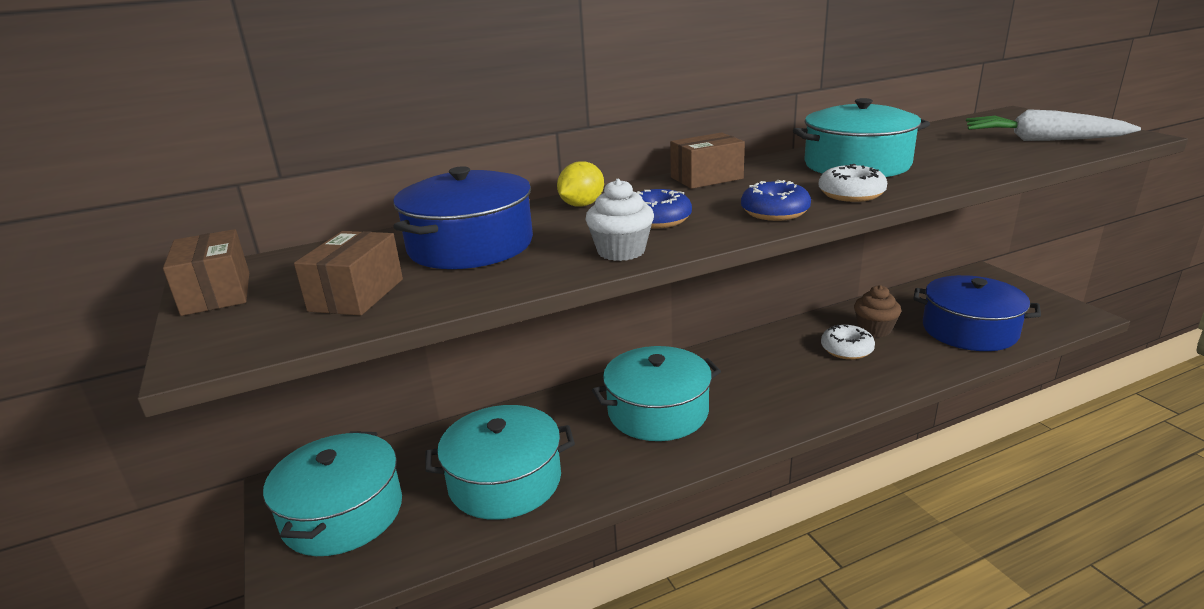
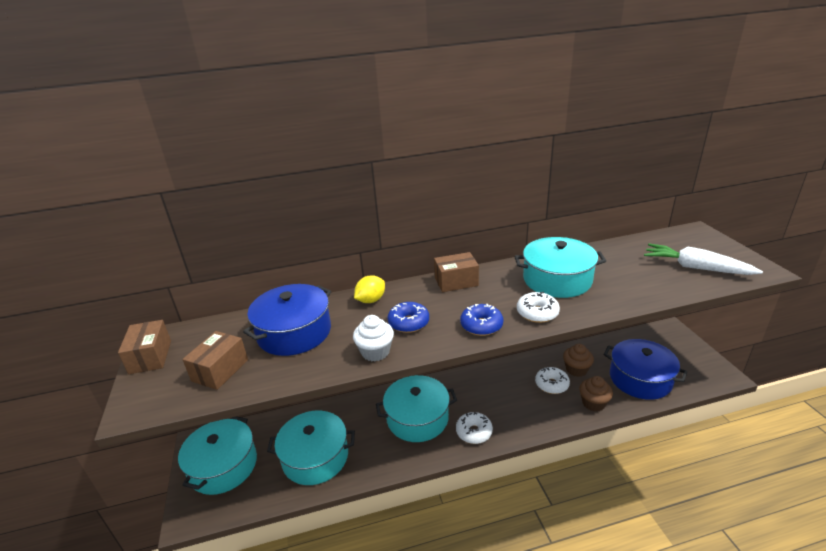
camera: 10 degrees right, 5 degrees up
(754, 418) = (474, 432): none -> white donut
(917, 364) = (593, 403): none -> brown cupcake

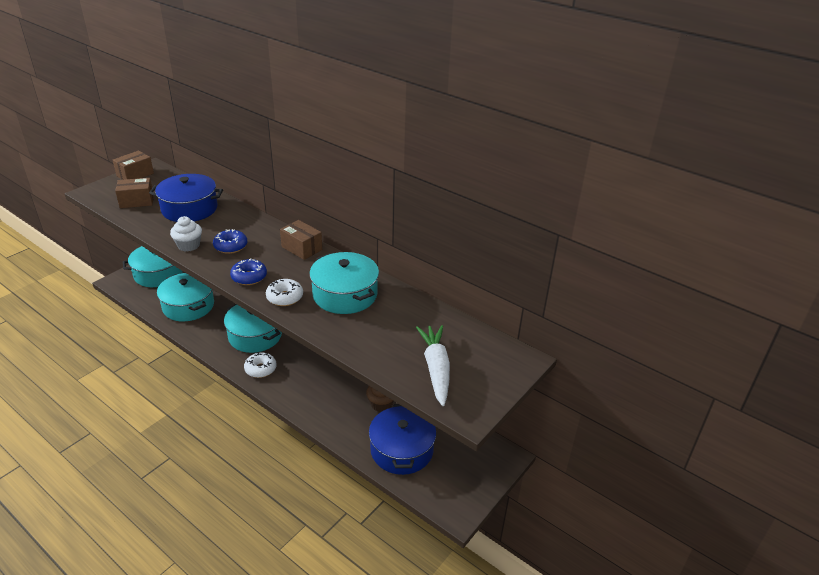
camera: 50 degrees right, 5 degrees up
(371, 300) = (247, 222): yellow lemon -> none
(551, 384) = (348, 394): white donut -> none
(593, 403) = (343, 427): brown cupcake -> none

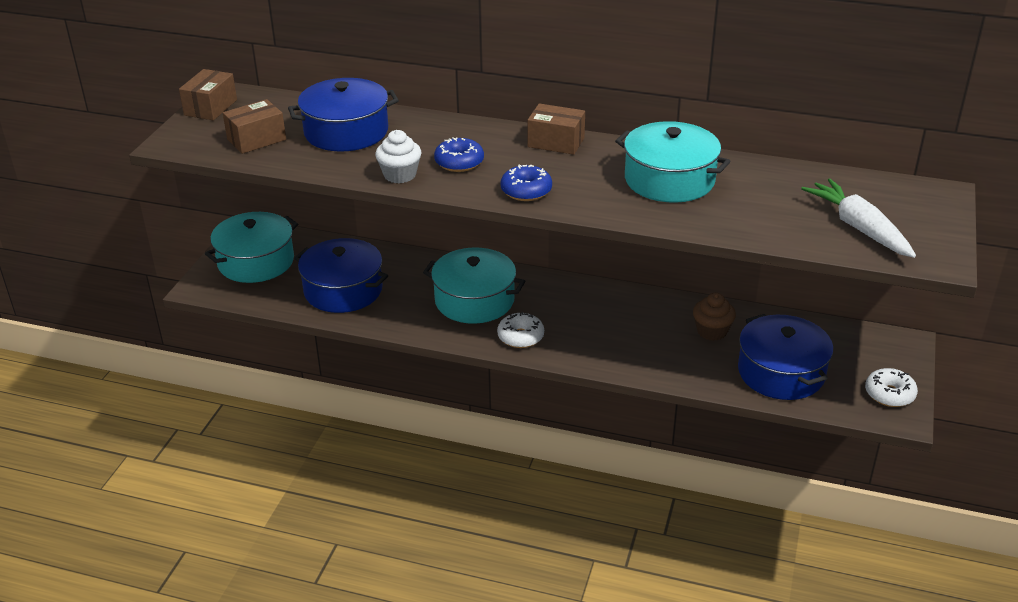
camera: 20 degrees left, 0 degrees up
(188, 306) = (343, 290): turquoise pot -> blue pot
(285, 297) = (598, 201): white donut -> white donut (889, 394)

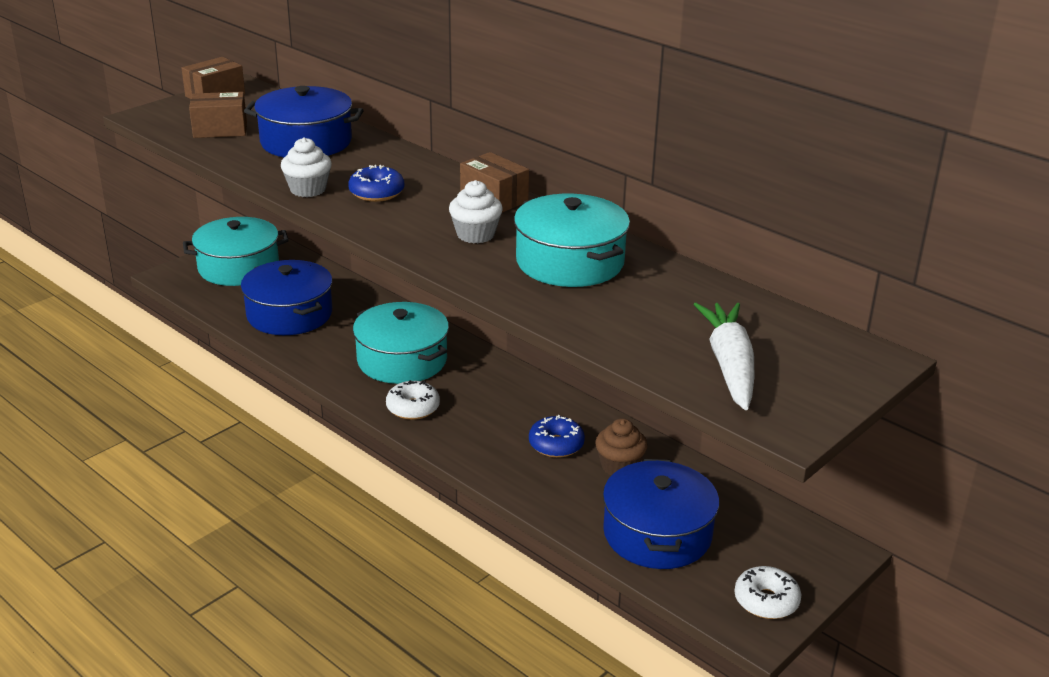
camera: 25 degrees right, 5 degrees down
(526, 191) = (409, 234): blue donut -> blue donut (556, 445)
(576, 177) = (475, 235): none -> white cupcake

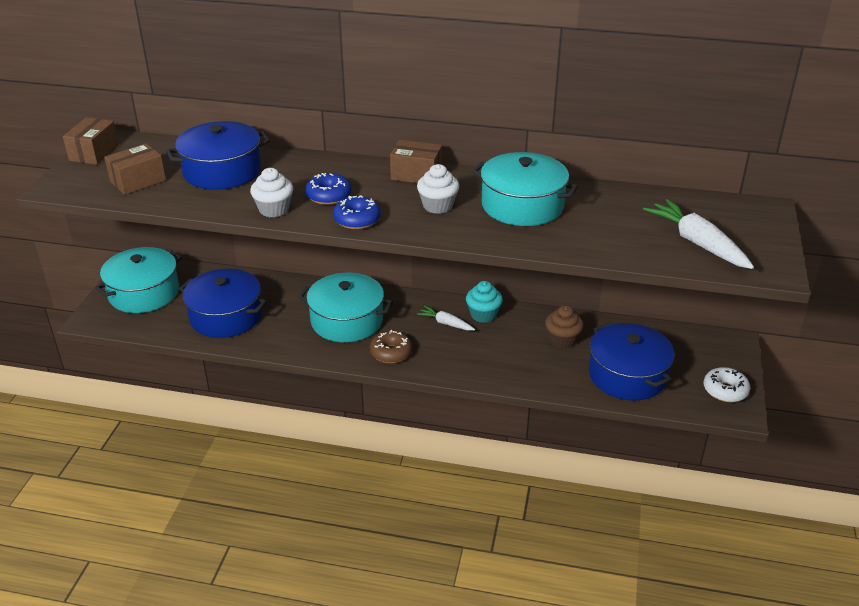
camera: 30 degrees left, 5 degrees up
(413, 408) = (391, 353): white donut -> brown donut
(503, 400) = (446, 323): none -> white carrot
(555, 406) = (483, 315): none -> turquoise cupcake
(556, 445) = (510, 341): blue donut -> blue donut (357, 220)

